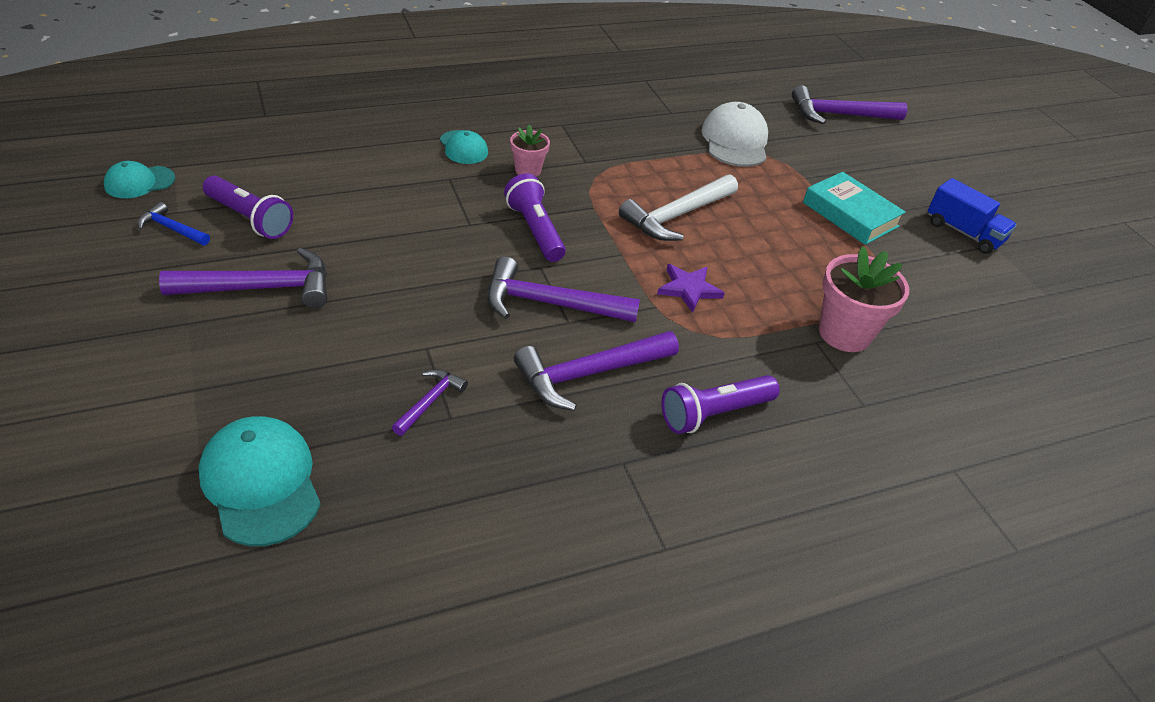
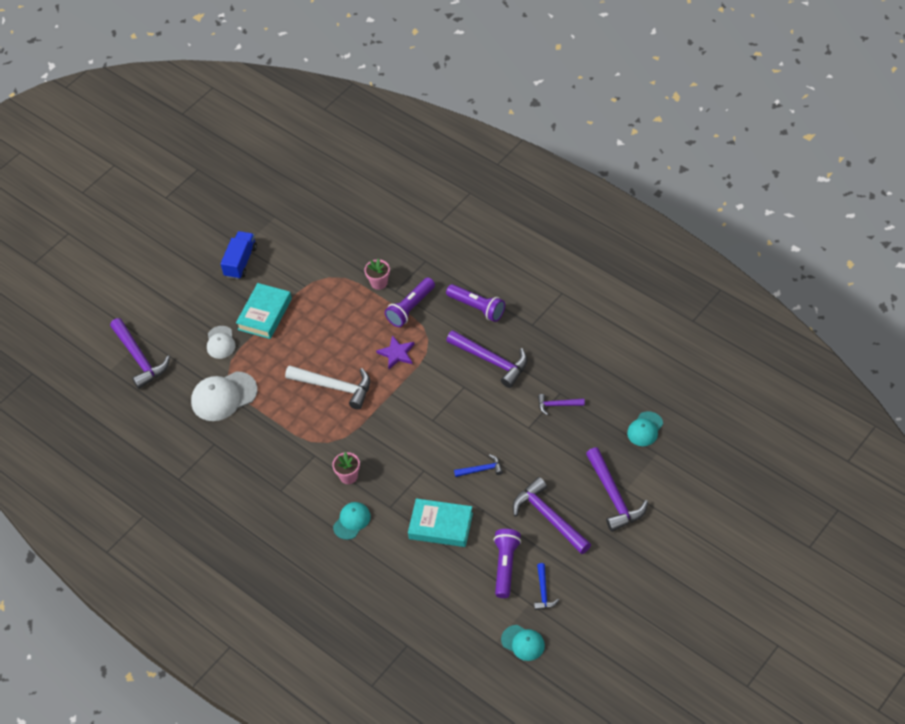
camera: 110 degrees left, 10 degrees up
(261, 483) = (645, 429): turquoise cap -> turquoise cap, size x0.60
(374, 200) = (441, 526): none -> turquoise book
(412, 269) = (481, 469): none -> blue hammer
(535, 230) = (404, 439): purple flashlight -> purple flashlight (411, 308)
(550, 303) = (457, 400): purple hammer -> purple hammer (614, 496)
(824, 168) = (220, 342): none -> white cap
(844, 333) = (379, 283): pink flower pot -> pink flower pot, size x0.57

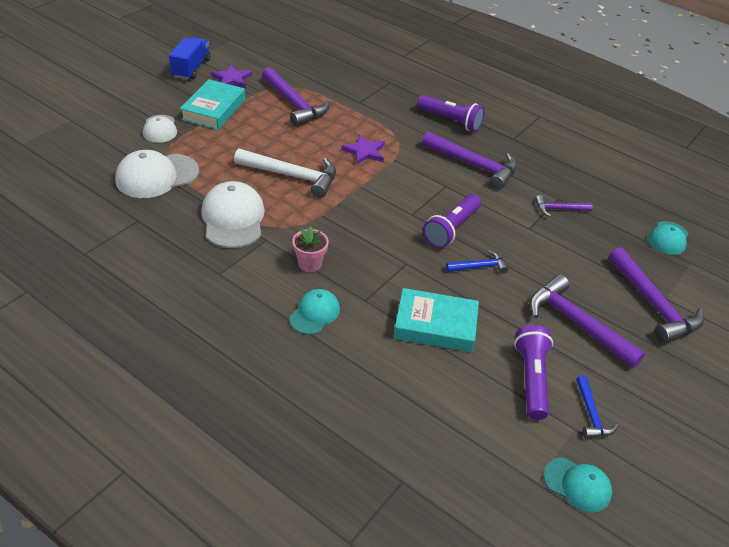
camera: 10 degrees left, 10 degrees down
(139, 358) = (60, 136): purple hammer -> purple hammer (294, 104)
(278, 272) = (232, 79): none -> purple star
(288, 436) = (233, 218): none -> white cap
(379, 283) = (341, 94): pink flower pot -> none
(411, 308) = (377, 116): purple flashlight -> purple flashlight (451, 229)

